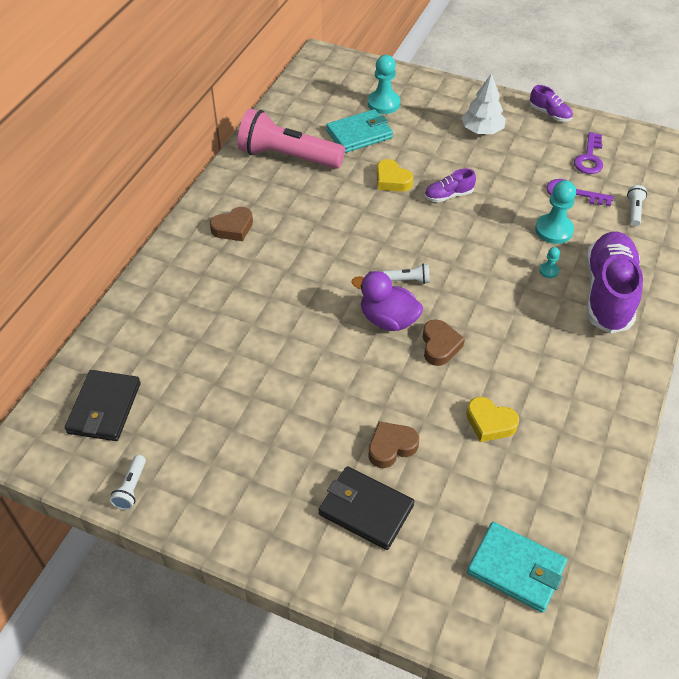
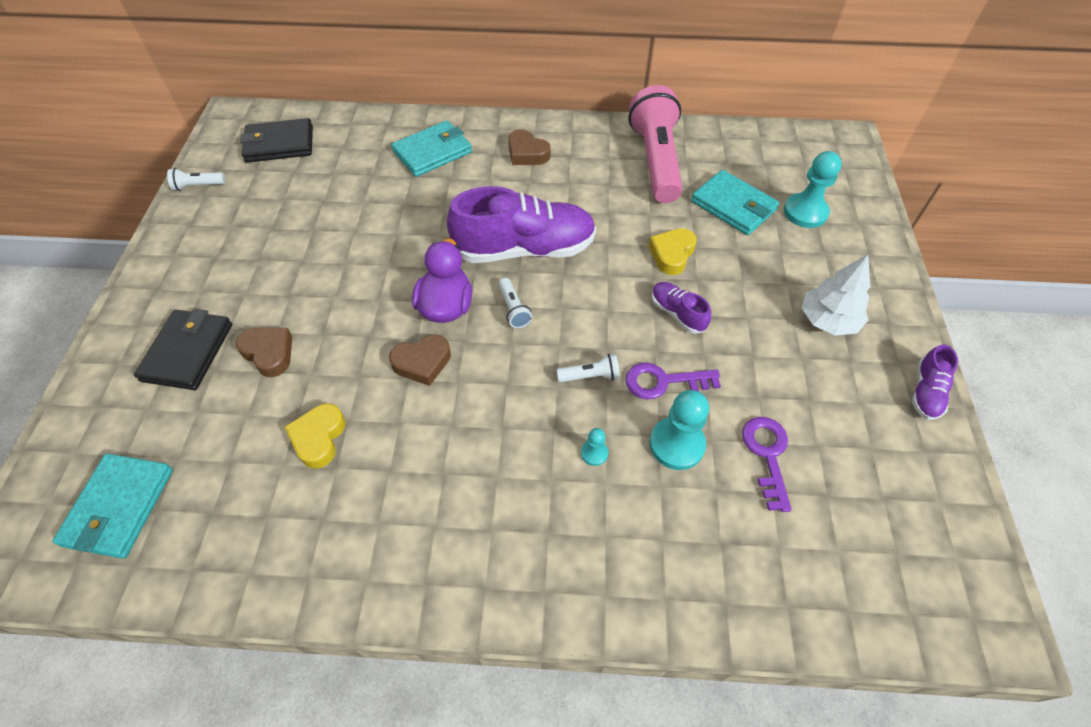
camera: 70 degrees right, 5 degrees up
(192, 290) = (433, 152): none -> turquoise wallet
(589, 158) = (862, 463): purple key -> purple key (664, 381)
(608, 293) = (583, 537): purple shoe -> purple shoe (525, 249)
(634, 211) = (779, 548): white flashlight -> white flashlight (590, 376)

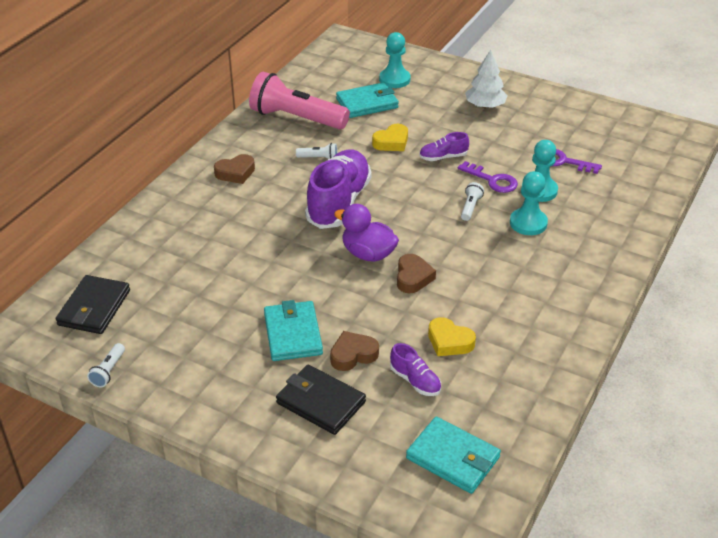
camera: 65 degrees left, 15 degrees down
(433, 152) = (190, 220): turquoise wallet -> turquoise wallet (293, 334)
(513, 309) = (392, 223): white flashlight -> white flashlight (319, 158)
(594, 453) = (528, 223): turquoise pawn -> turquoise pawn, size x2.03
(664, 381) = (492, 180): purple key -> purple key turned 75 degrees counterclockwise
(672, 254) = (391, 142): yellow heart -> yellow heart turned 90 degrees counterclockwise
(926, 392) = (553, 95): purple shoe -> purple shoe (415, 381)

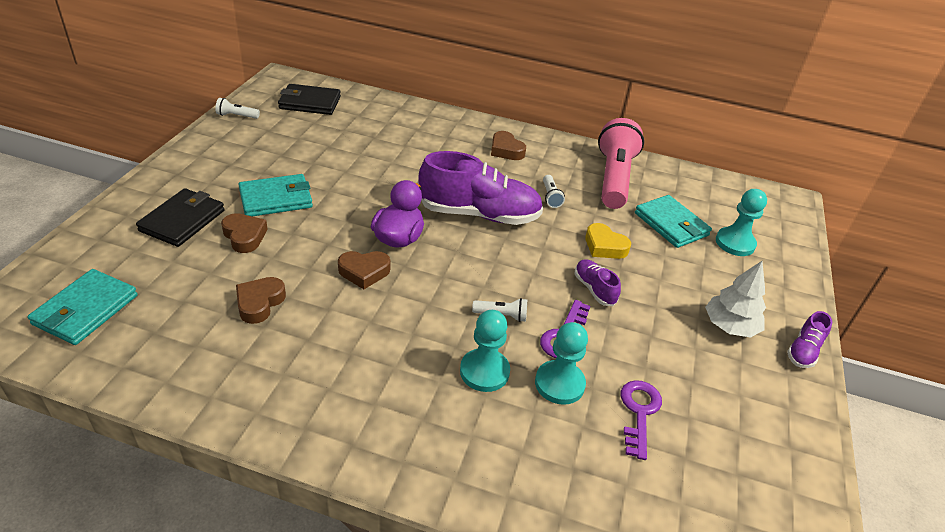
camera: 75 degrees right, 0 degrees up
(415, 381) = (202, 279): purple shoe -> purple shoe (803, 351)
(449, 341) = (259, 303): yellow heart -> brown heart

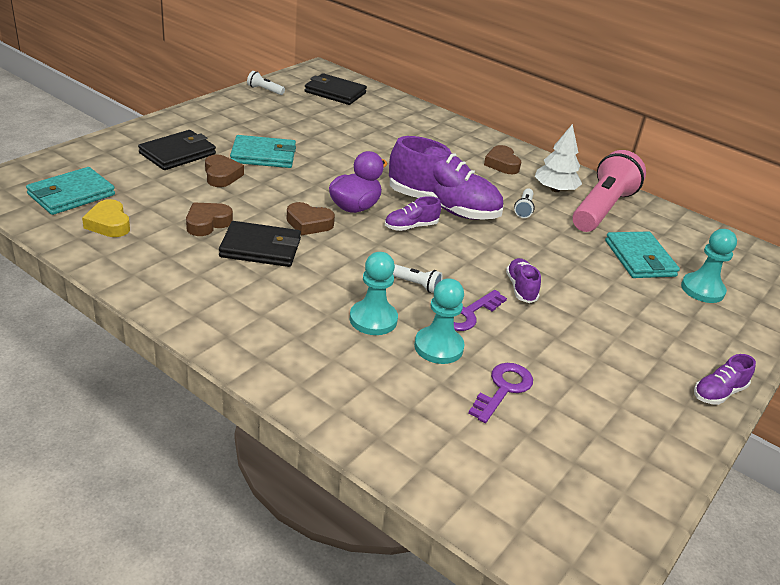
camera: 20 degrees right, 5 degrees down
(331, 318) = (261, 248): none -> black wallet
(462, 247) = (411, 227): none -> purple shoe
(604, 246) = (554, 259): yellow heart -> yellow heart (109, 224)
(730, 326) = (647, 352): white tree -> white tree (555, 189)

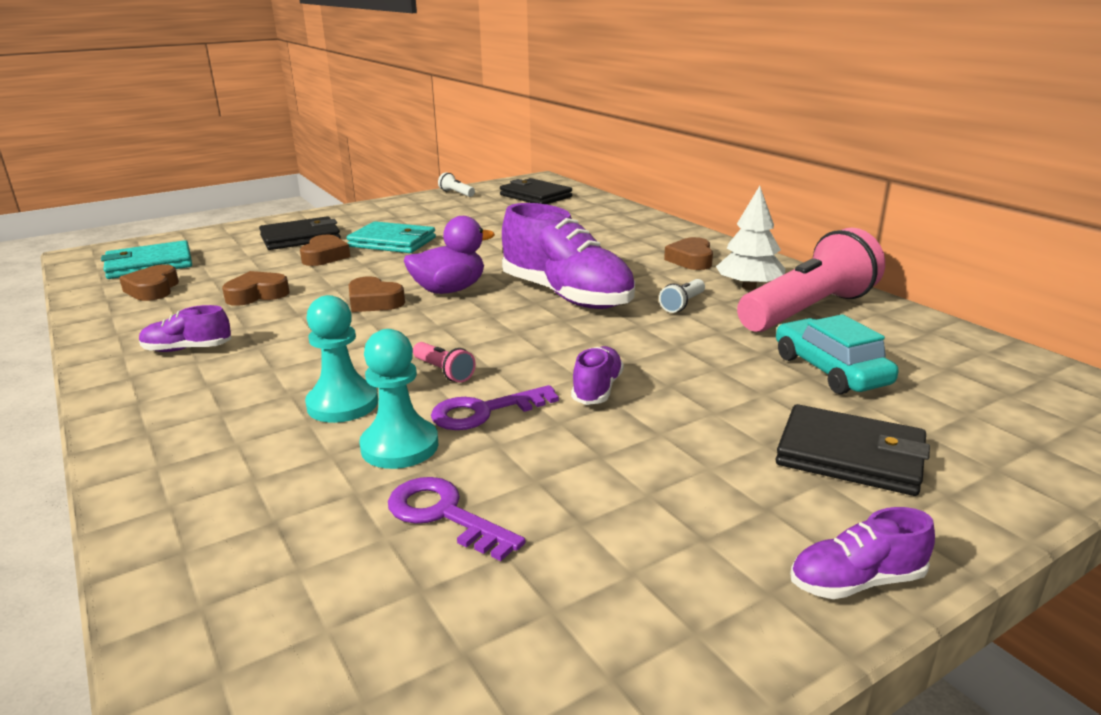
camera: 25 degrees right, 10 degrees down
(109, 224) = (153, 289): yellow heart -> brown heart
(261, 248) = (288, 320): black wallet -> black wallet (850, 456)
(411, 227) = (502, 312): purple shoe -> purple shoe (187, 349)
(415, 284) = (444, 371): white flashlight -> pink flashlight
(503, 389) = (444, 515): purple key -> purple key turned 105 degrees counterclockwise
(640, 258) = (830, 370): turquoise wallet -> turquoise car
(702, 290) = (922, 419): turquoise pawn -> none

